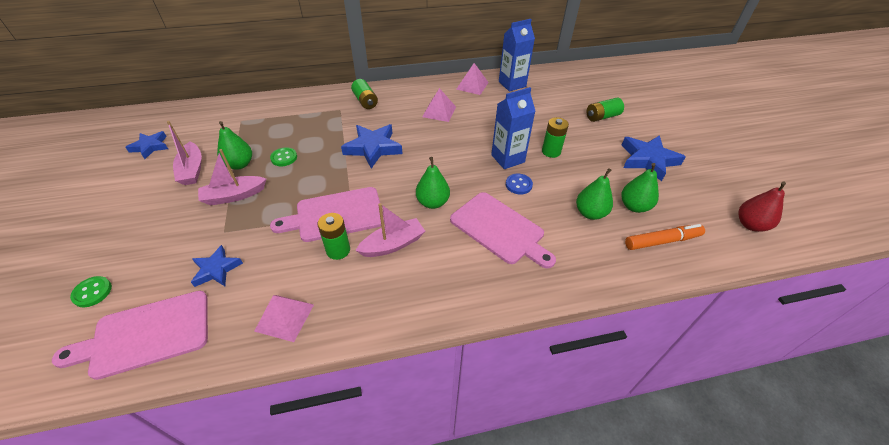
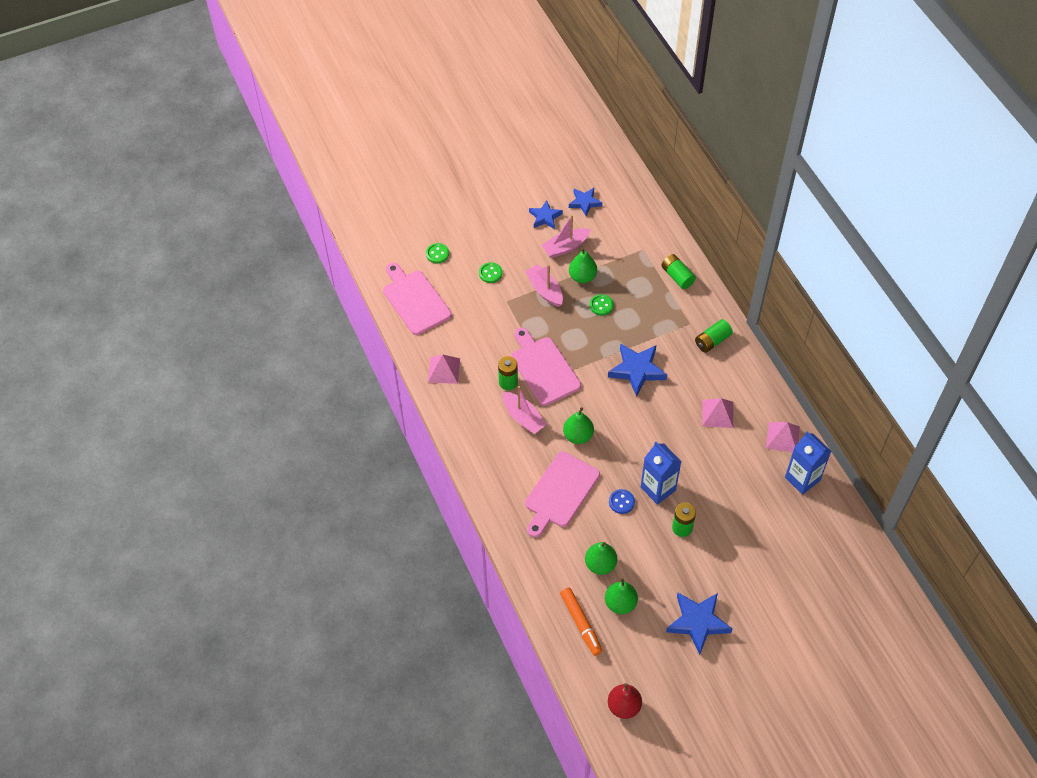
camera: 80 degrees right, 10 degrees up
(172, 240) = (490, 273): none -> green button
(216, 269) = (472, 313): blue star -> blue star (545, 217)
(602, 117) = (765, 579): green battery -> green battery (677, 276)

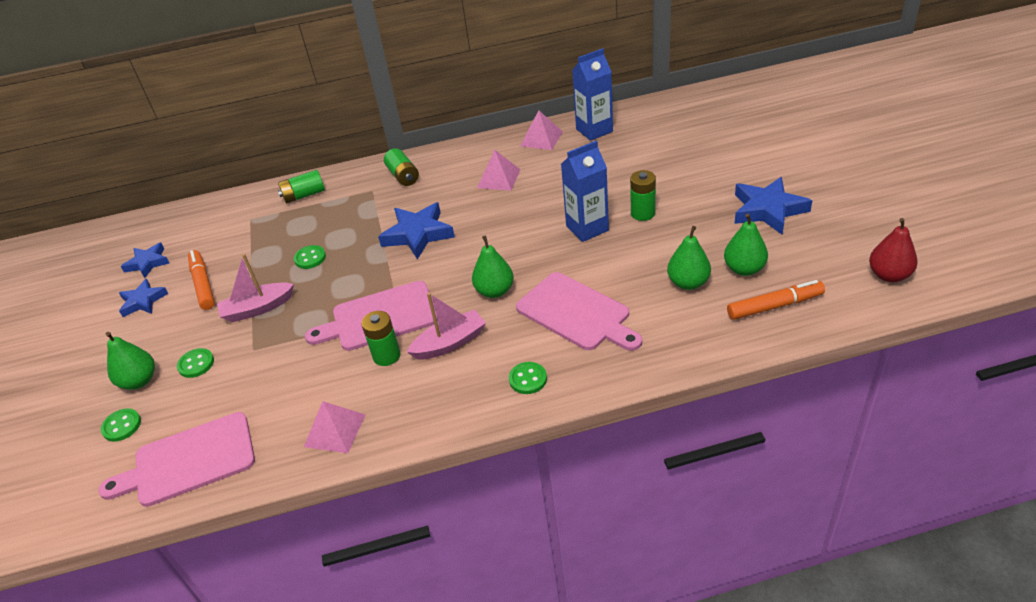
camera: 75 degrees left, 15 degrees down
(495, 471) = (528, 379): none -> green button
(565, 247) = (203, 284): pink boat -> orange marker
(582, 277) = (258, 272): green pear -> green pear (139, 381)
(621, 502) = (600, 259): blue button -> none

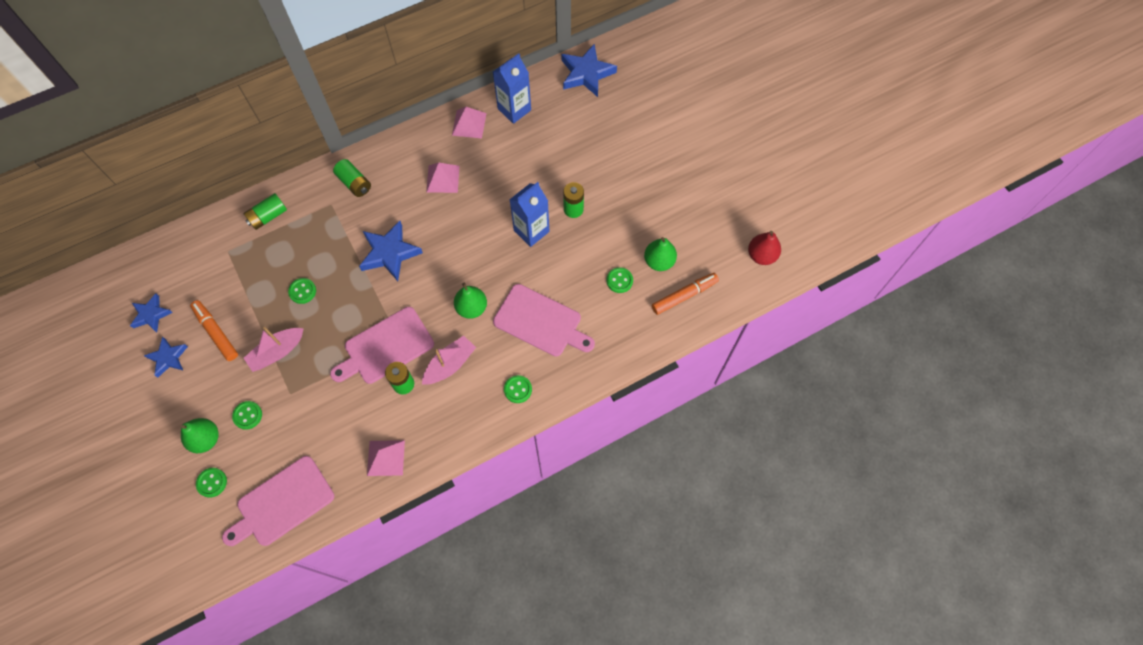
camera: 20 degrees left, 25 degrees up
(688, 283) = (619, 280): green pear -> green button
(768, 210) = (670, 195): blue star -> blue star (586, 74)

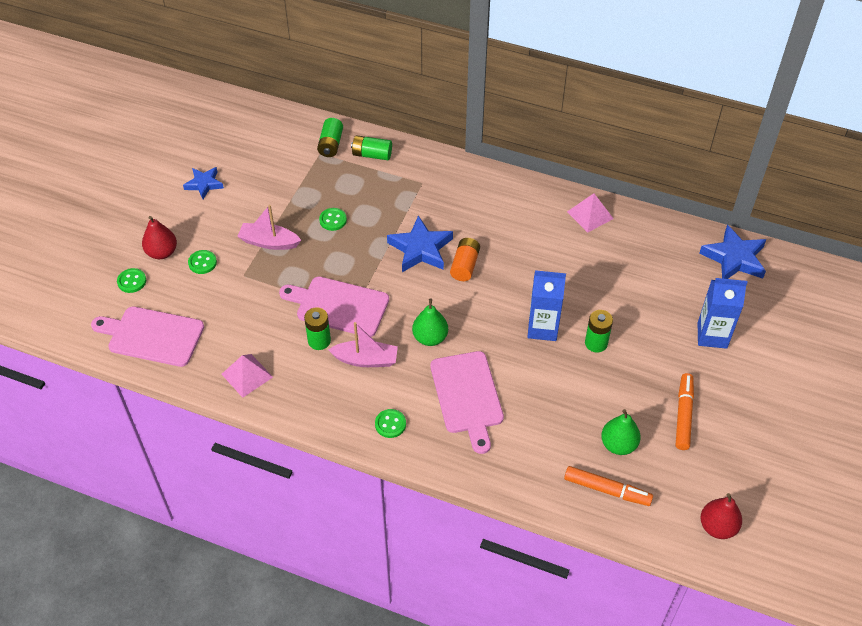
camera: 50 degrees right, 15 degrees down
(151, 315) = (228, 150): blue star -> none
(206, 439) = (162, 252): green pear -> red pear
(216, 332) = (249, 195): orange marker -> orange marker (683, 415)
(354, 183) = (455, 183): green battery -> green battery (330, 144)
(433, 236) = (465, 265): none -> orange battery
(443, 178) = (522, 234): pink pyramid -> none
(514, 109) = (639, 234): blue carton -> blue carton (712, 335)
(619, 280) = (567, 427): green button -> none

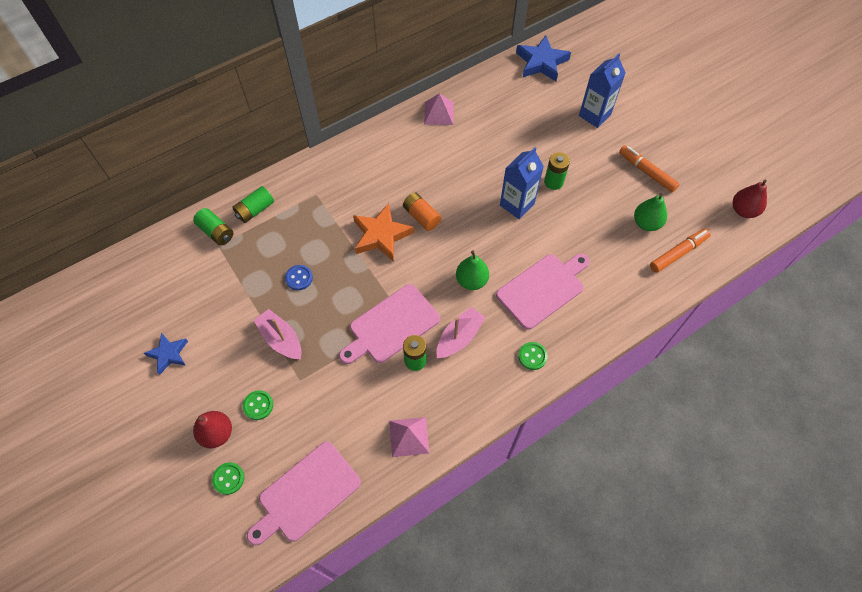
camera: 55 degrees left, 10 degrees up
(269, 242) = (281, 339): pink boat -> pink boat turned 90 degrees clockwise
(333, 220) = (299, 278): green button -> blue button
(420, 249) = (381, 235): blue star -> orange star
(467, 396) = (543, 289): pink cutting board -> pink cutting board turned 60 degrees counterclockwise

